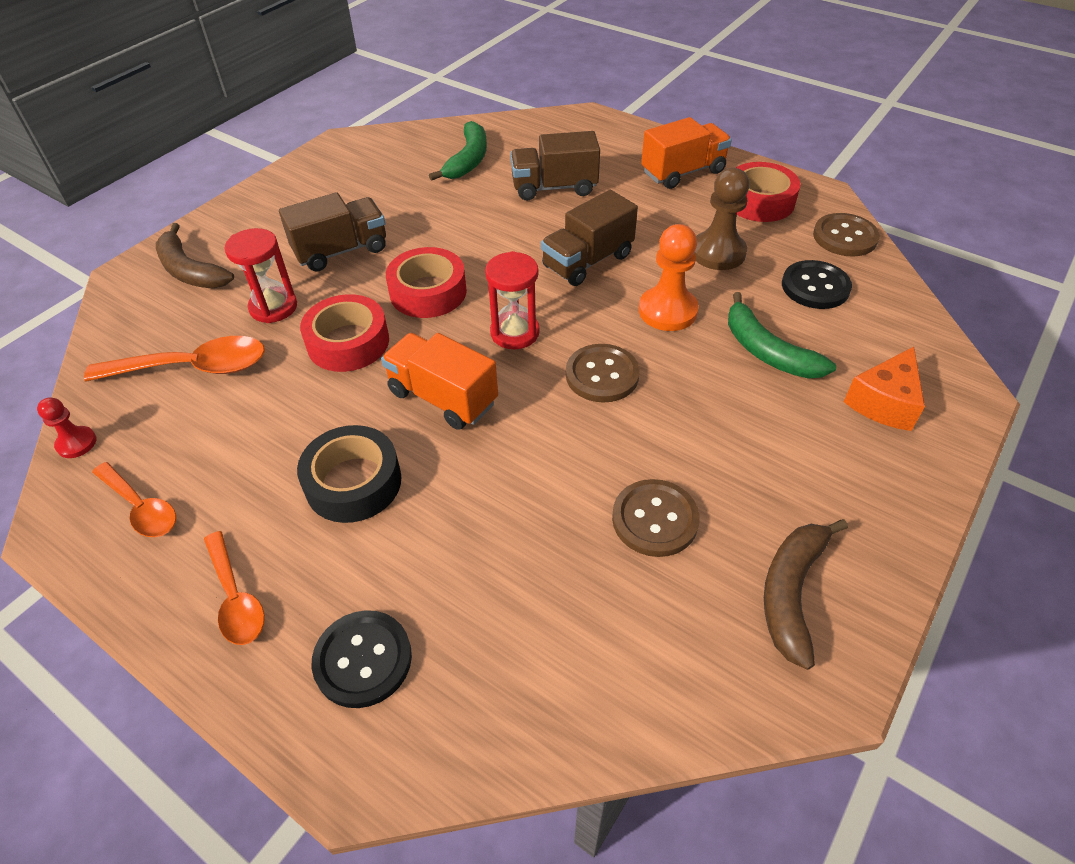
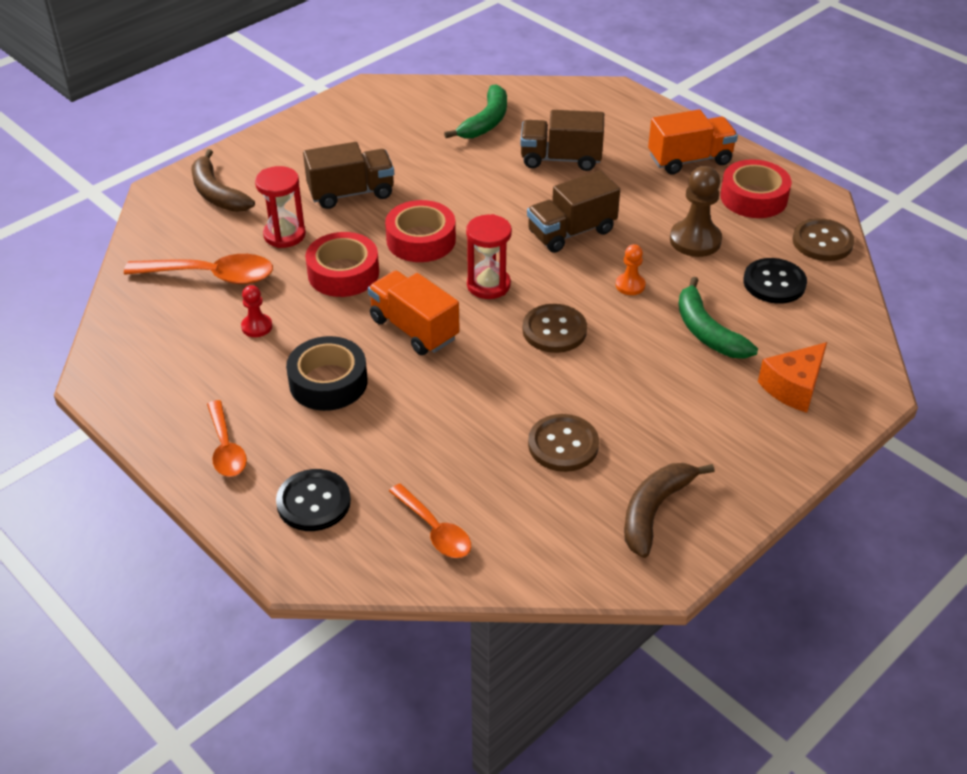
camera: 10 degrees right, 5 degrees down
(76, 443) = (114, 321): red pawn -> red pawn (257, 327)
(141, 507) = (161, 375): orange spoon -> orange spoon (434, 530)
(667, 311) = (630, 285): orange pawn -> orange pawn, size x0.56

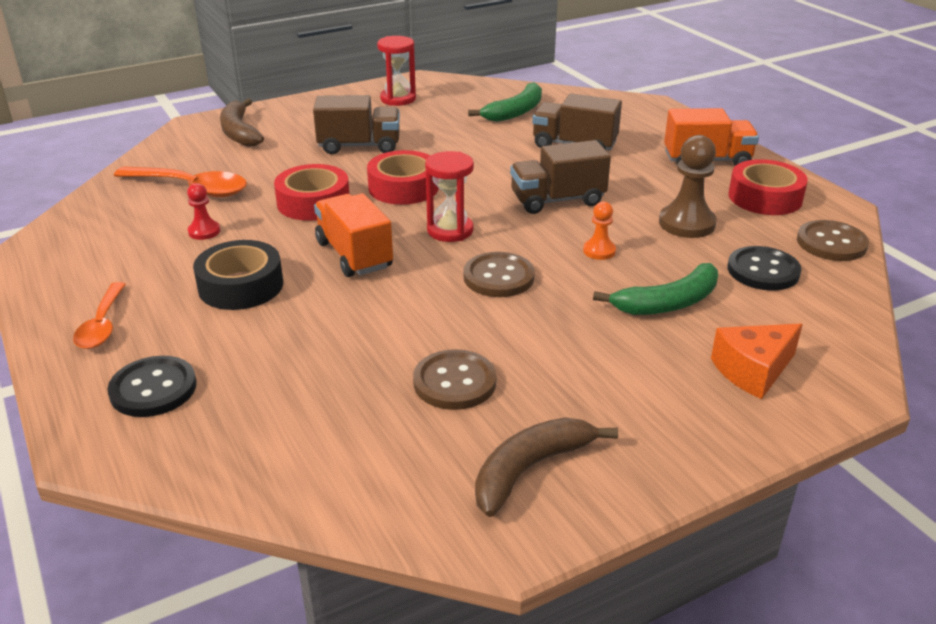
camera: 15 degrees right, 10 degrees down
(284, 235) = (278, 168): red hourglass -> red hourglass (398, 99)
(434, 530) = (263, 440): orange spoon -> none
(707, 332) = (668, 303): green banana -> green banana turned 105 degrees counterclockwise

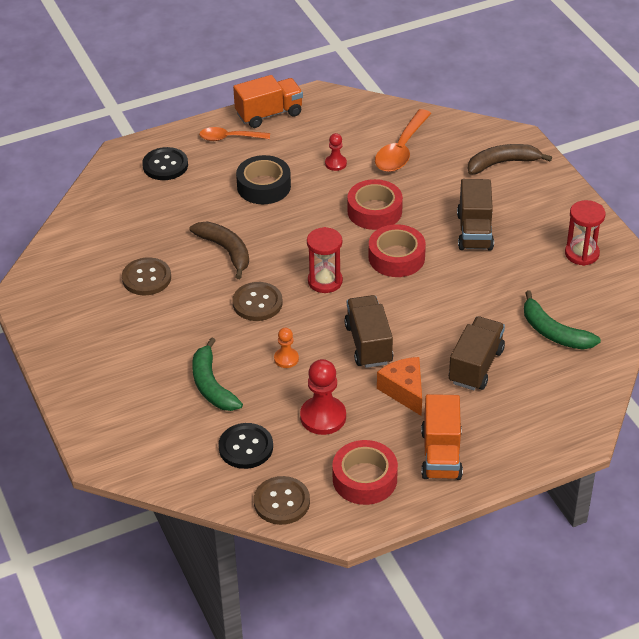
camera: 95 degrees right, 10 degrees up
(354, 255) = (295, 234): orange truck -> orange truck (269, 114)
(529, 469) = (68, 303): brown banana -> brown banana (226, 251)
(686, 223) = (323, 417): brown pawn -> red pawn
(753, 371) = (129, 412): orange cheese -> orange cheese (404, 391)

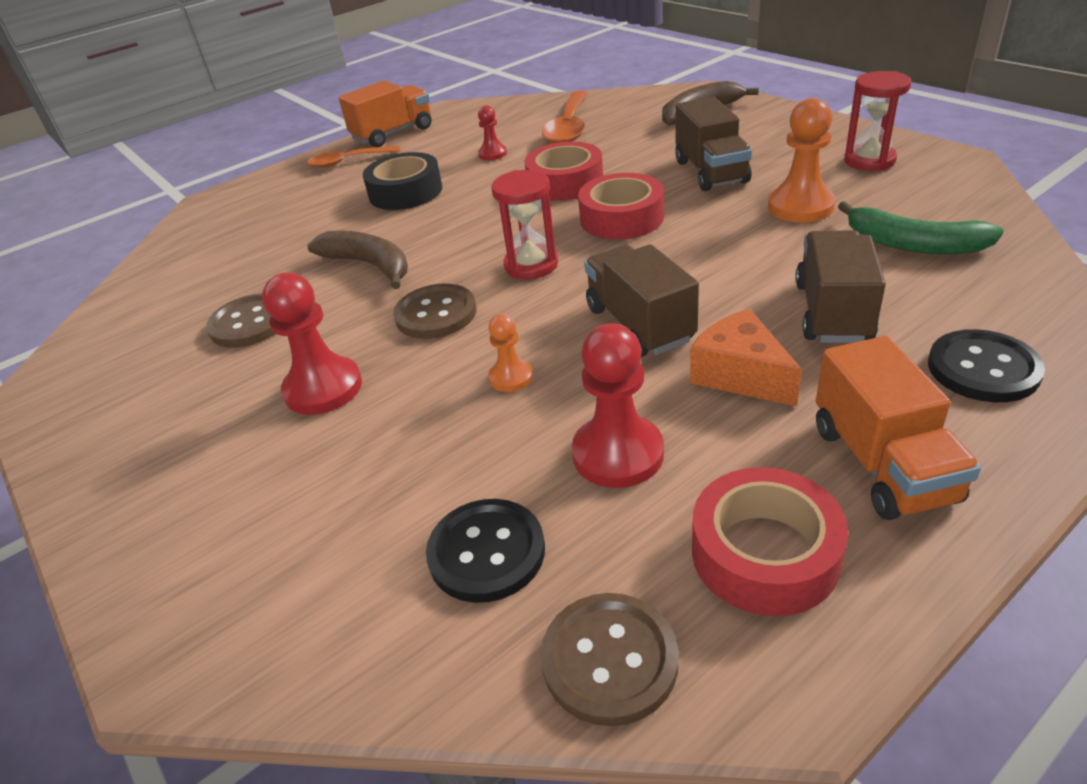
camera: 10 degrees left, 5 degrees down
(165, 165) = (267, 201): black button -> black button (983, 369)
(184, 337) = (323, 388): none -> red pawn
(212, 385) = (388, 452): green banana -> none
(510, 282) = (800, 207): none -> orange pawn

